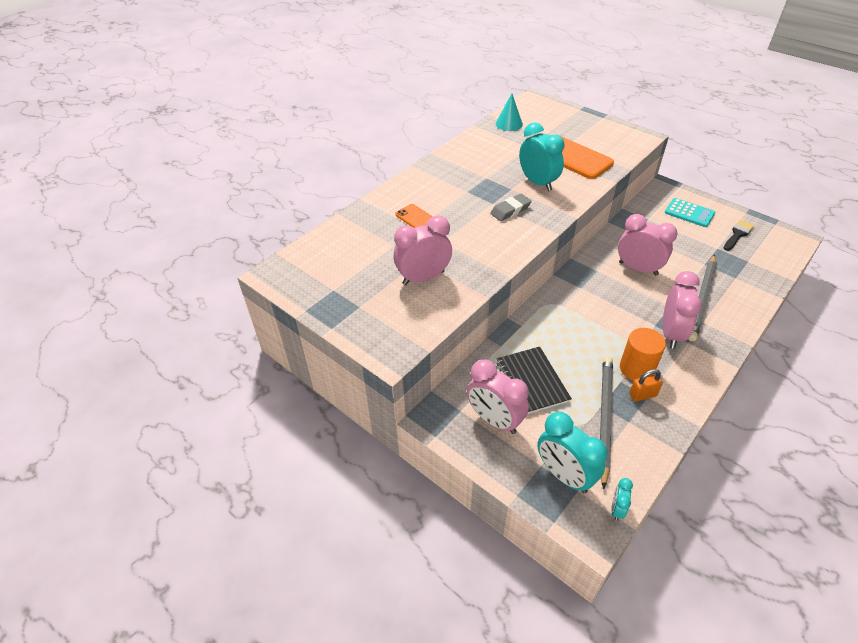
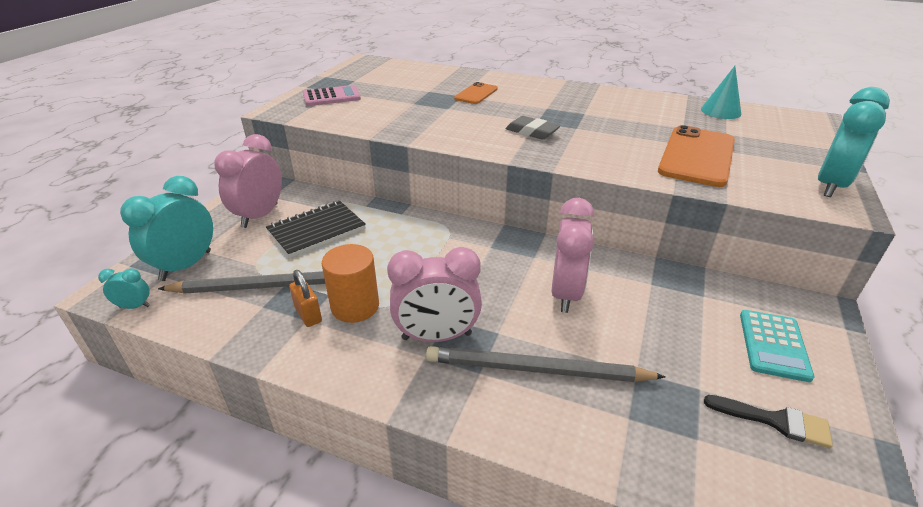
camera: 70 degrees right, 10 degrees down
(374, 311) = (331, 97): none -> pink calculator
(423, 278) = (386, 108): pink clock -> none
(537, 183) = (606, 140): turquoise clock -> turquoise clock (830, 185)

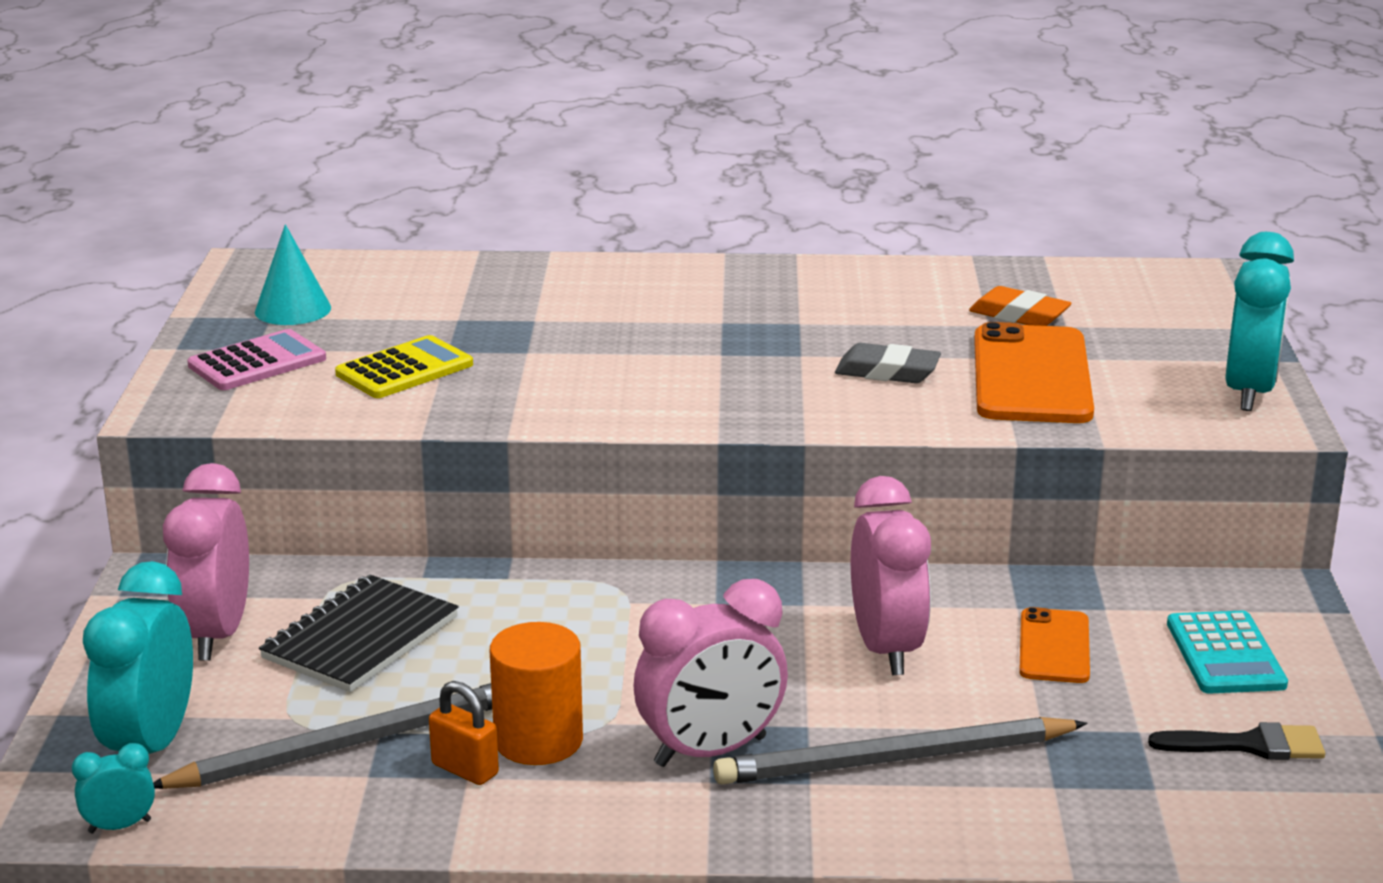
camera: 20 degrees left, 10 degrees down
(388, 108) = (404, 369): none -> yellow calculator
(476, 94) = (562, 311): orange phone -> orange phone (1054, 647)
(532, 132) = (724, 375): grey eraser -> grey eraser (887, 372)
(702, 125) = (1019, 315): none -> orange eraser
(720, 111) = (1042, 282): turquoise cone -> turquoise cone (293, 309)

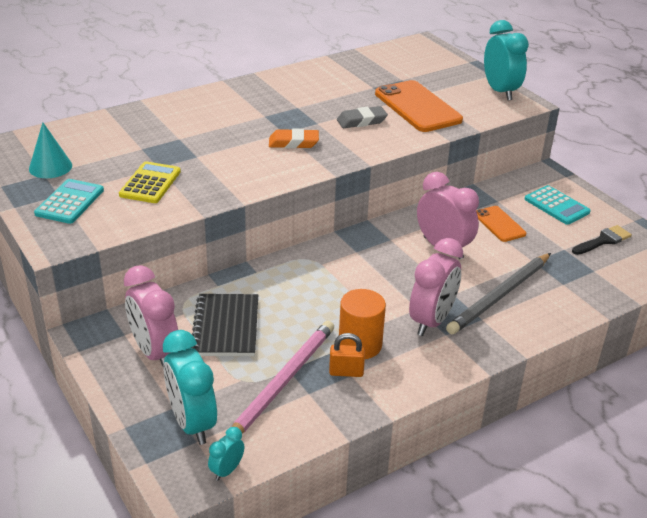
camera: 35 degrees left, 10 degrees up
(257, 362) = (70, 202): pink calculator -> turquoise calculator
(349, 744) = (283, 382): grey pencil -> pink pencil
(1019, 315) = (379, 79): orange eraser -> orange eraser (293, 143)

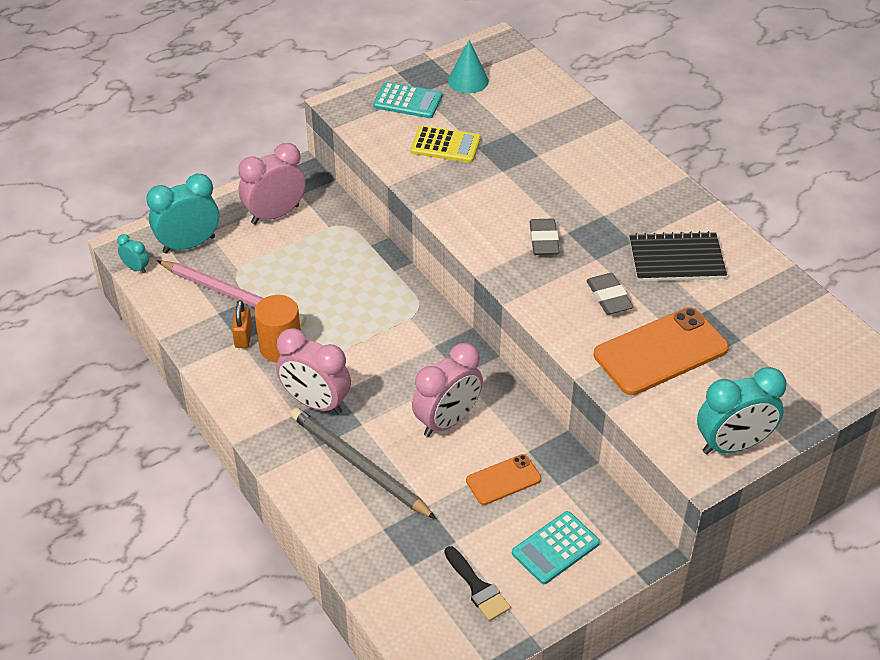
camera: 90 degrees right, 10 degrees up
(226, 327) = (308, 255): black notebook -> black notebook (676, 259)
(293, 143) = (544, 240): orange eraser -> grey eraser

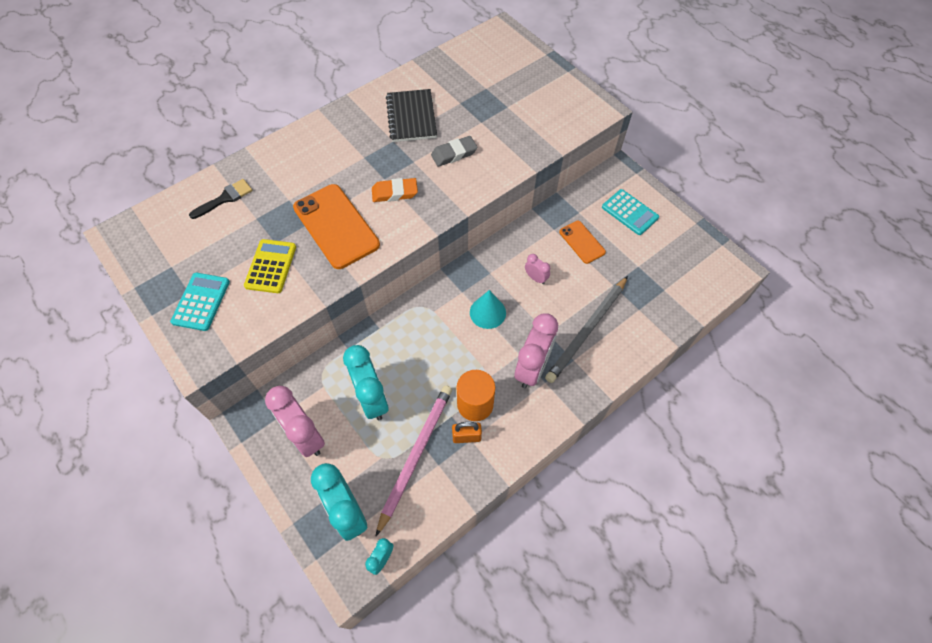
camera: 95 degrees left, 15 degrees up
(447, 421) = (535, 278): pink clock -> pink clock, size x0.47
(468, 80) = (175, 255): turquoise cone -> turquoise cone (487, 312)
(478, 588) = (671, 251): black brush -> black brush (225, 198)
(544, 240) = (395, 193): grey eraser -> orange eraser
(661, 352) = (503, 127): orange phone -> orange phone (336, 226)
(732, 445) = (577, 95): turquoise clock -> turquoise clock (372, 399)

